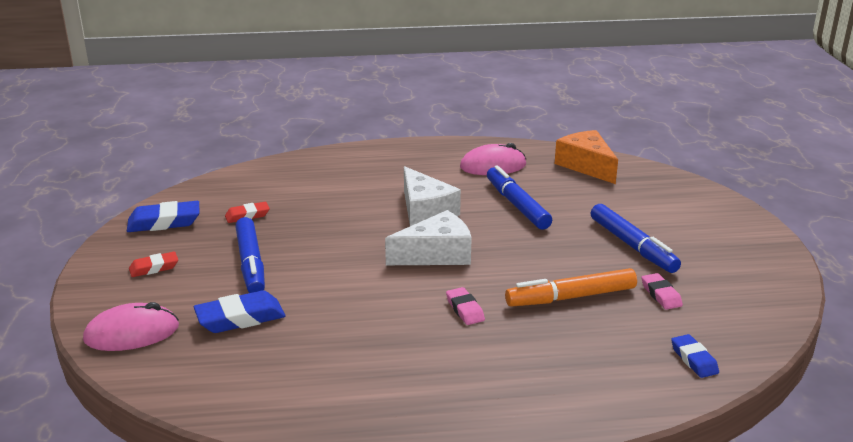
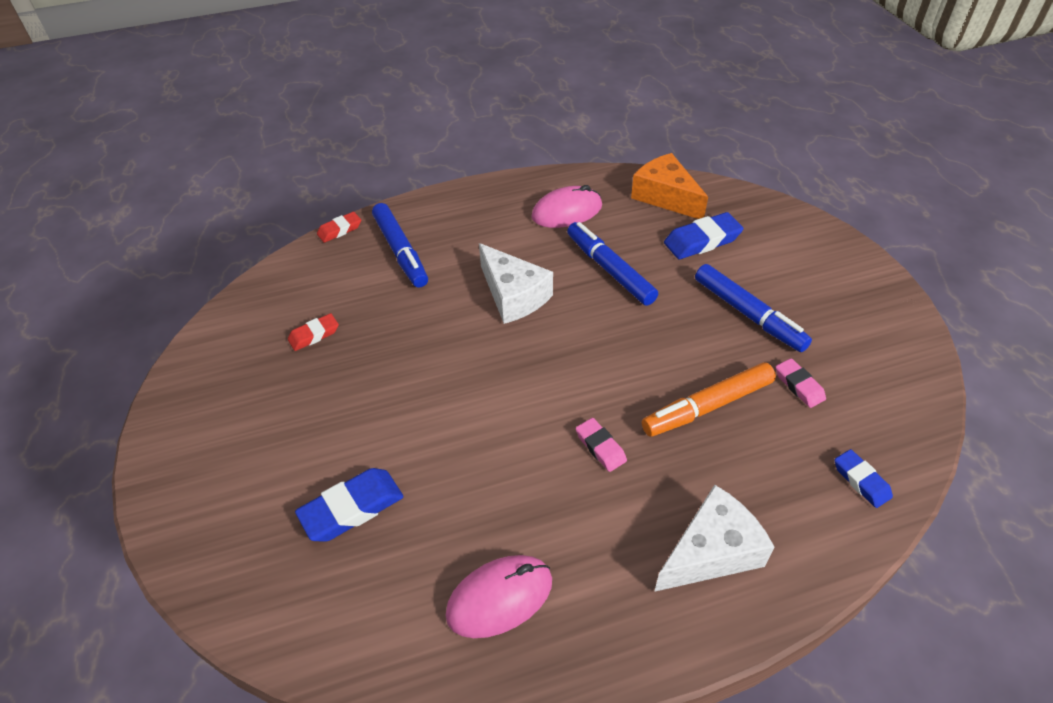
camera: 10 degrees left, 20 degrees up
(132, 333) = (229, 559): pink mouse -> pink mouse (499, 597)
(154, 268) = (227, 442): red eraser -> red eraser (340, 230)
(164, 222) = (218, 362): blue eraser -> blue eraser (702, 241)
(251, 263) = (339, 414): blue marker -> blue marker (400, 251)
(436, 254) = (545, 363): white cheese -> white cheese (711, 552)

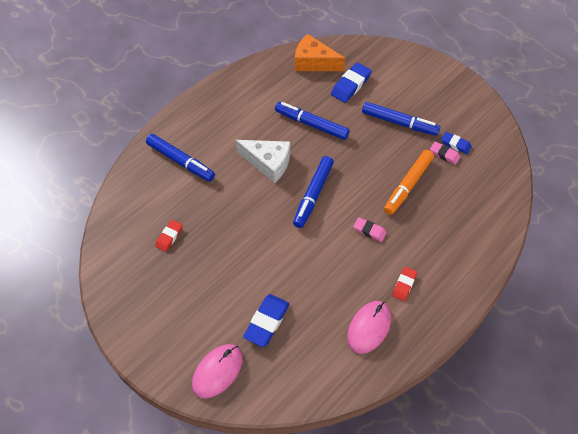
camera: 30 degrees left, 10 degrees up
(340, 230) = (130, 162): red eraser -> red eraser (404, 285)
(549, 360) = (313, 194): none -> blue marker
(567, 211) = (263, 94): pink mouse -> pink mouse (217, 371)
(711, 552) = (449, 259): white cheese -> none
(861, 481) = (495, 193): blue eraser -> blue eraser (455, 144)

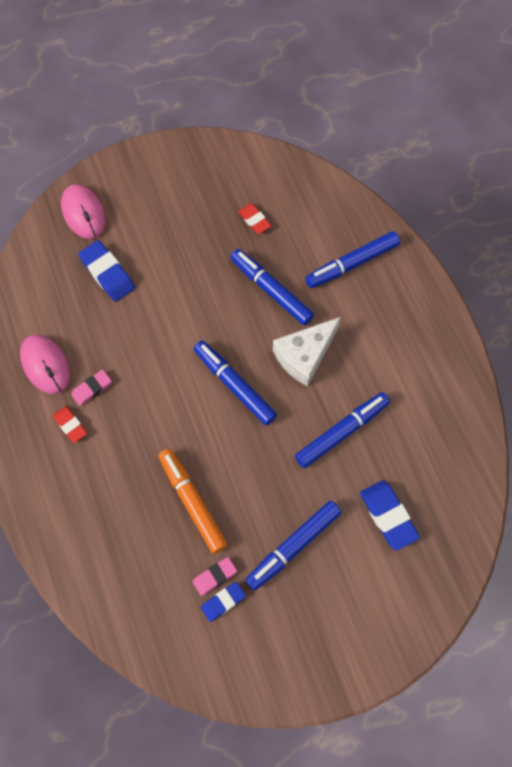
camera: 115 degrees right, 10 degrees up
(227, 201) = (271, 291): none -> blue marker
(314, 62) = (452, 486): orange cheese -> none
(369, 231) = (154, 423): pink eraser -> pink eraser (92, 389)

